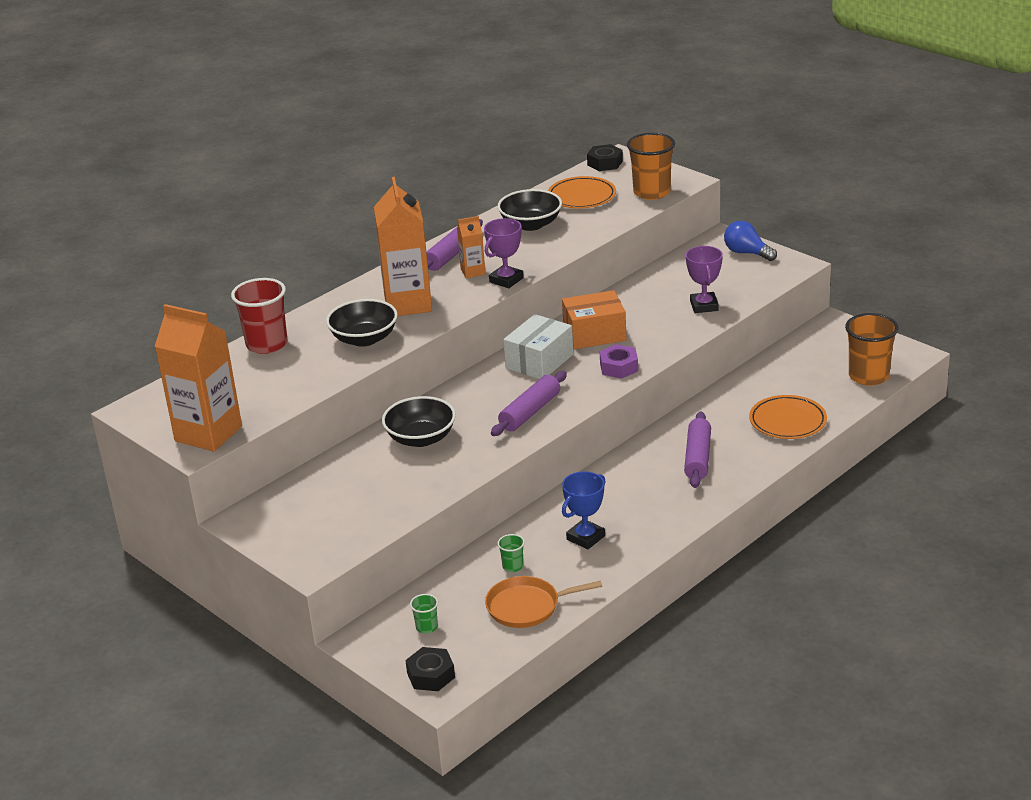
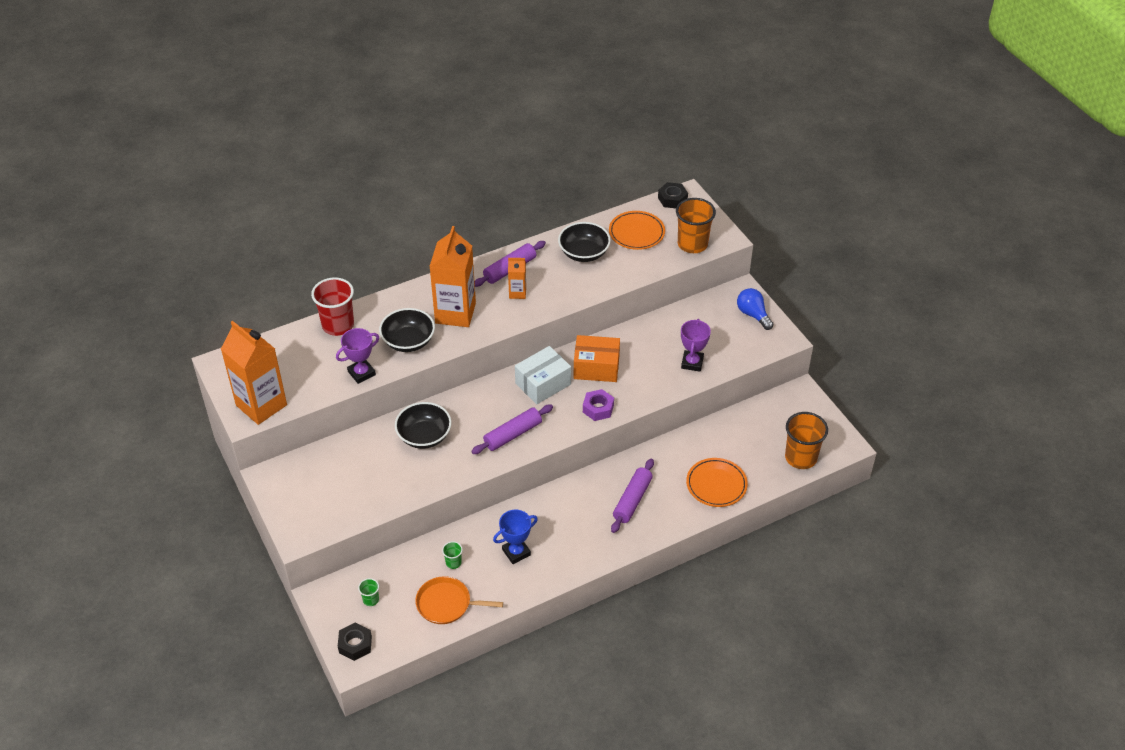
camera: 15 degrees right, 15 degrees up
(506, 280) = (538, 310): purple trophy -> purple trophy (361, 373)

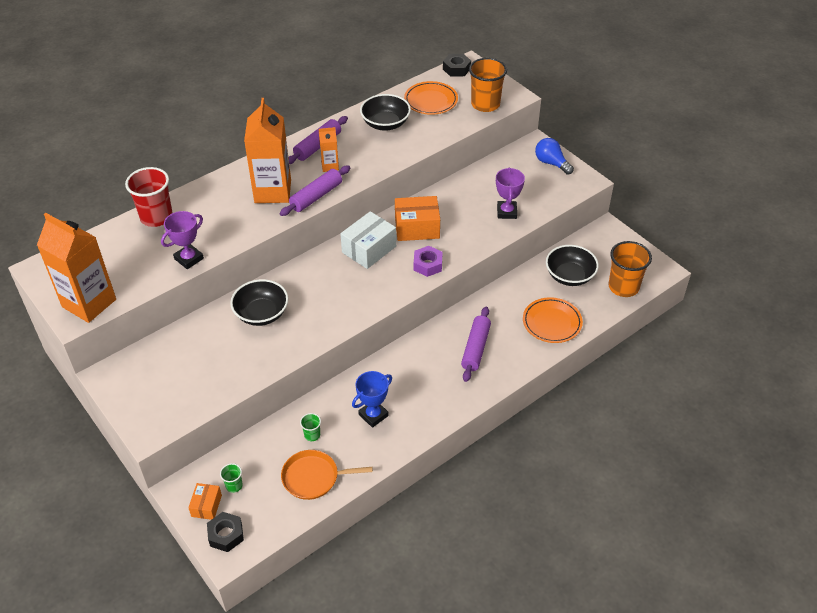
camera: 10 degrees left, 0 degrees up
(342, 615) = (206, 506): none -> orange box
(408, 341) = (231, 223): black bowl -> black bowl (569, 276)
(512, 434) = (350, 300): purple rolling pin -> purple rolling pin (316, 196)

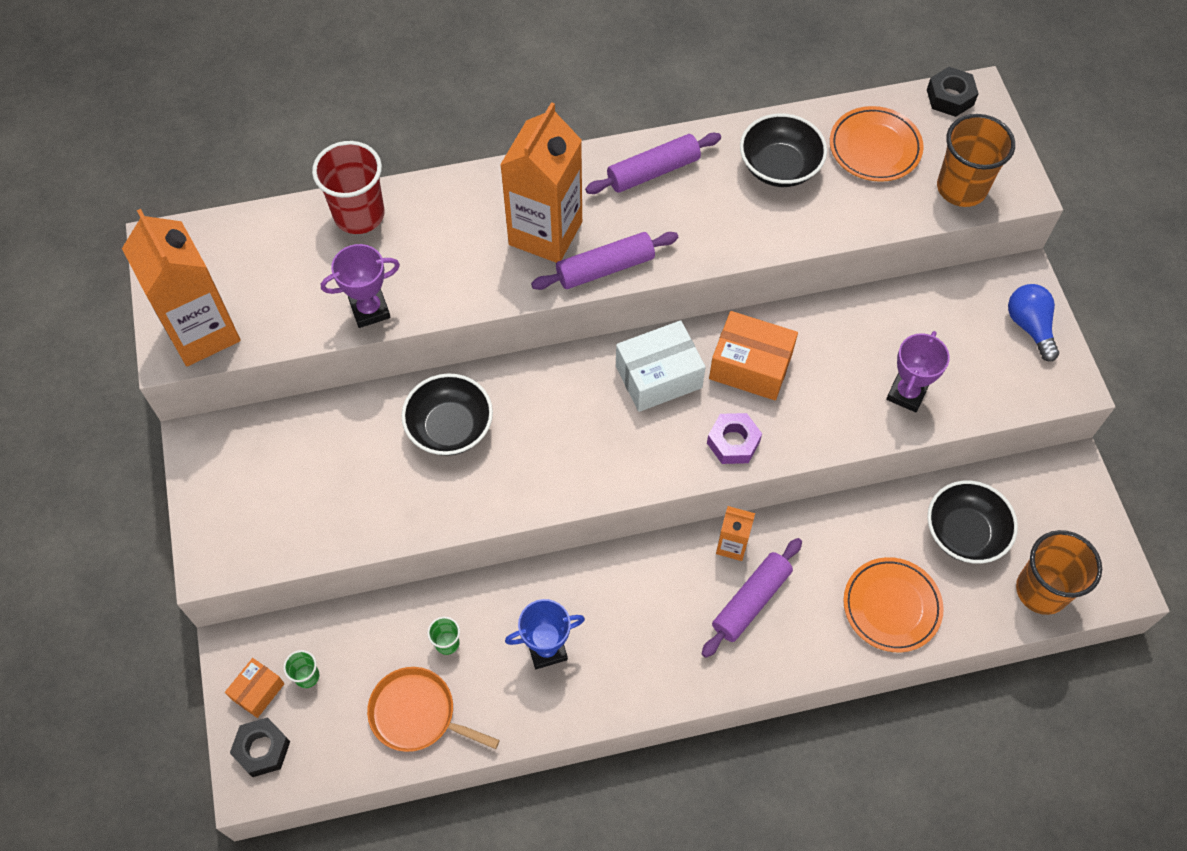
camera: 25 degrees right, 15 degrees up
(330, 166) = (653, 217): orange carton -> orange carton (732, 545)

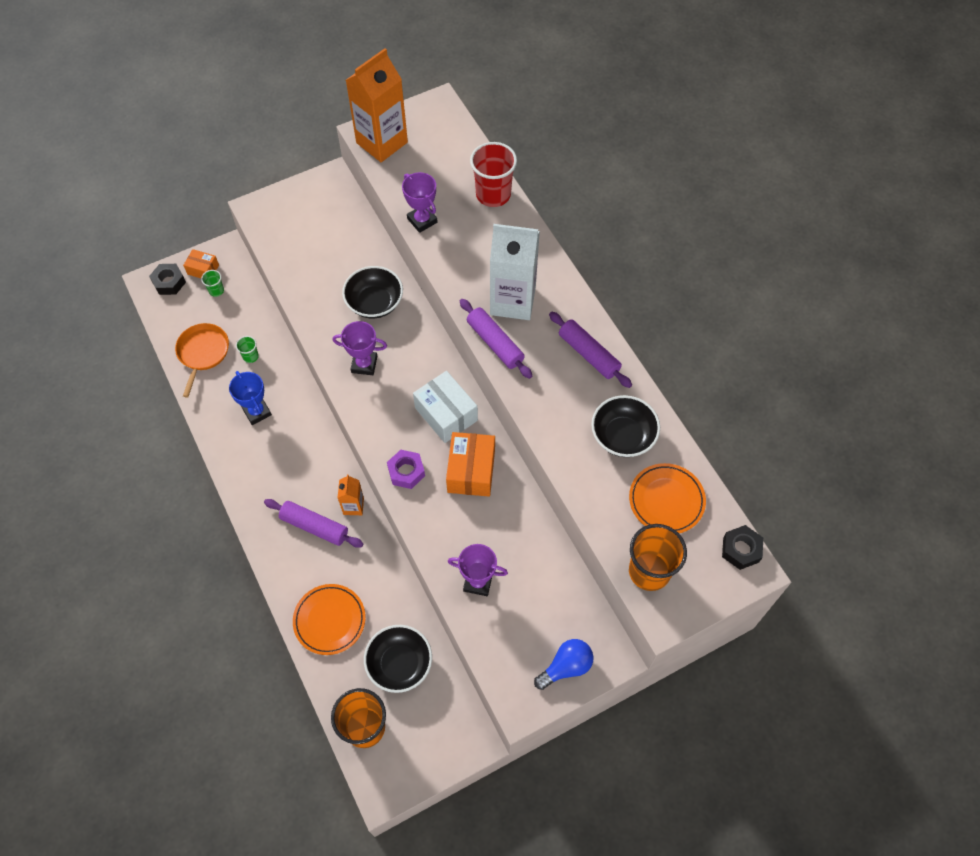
camera: 75 degrees right, 0 degrees up
(545, 233) = (513, 301): orange carton -> white carton
(550, 461) = (364, 364): none -> purple trophy

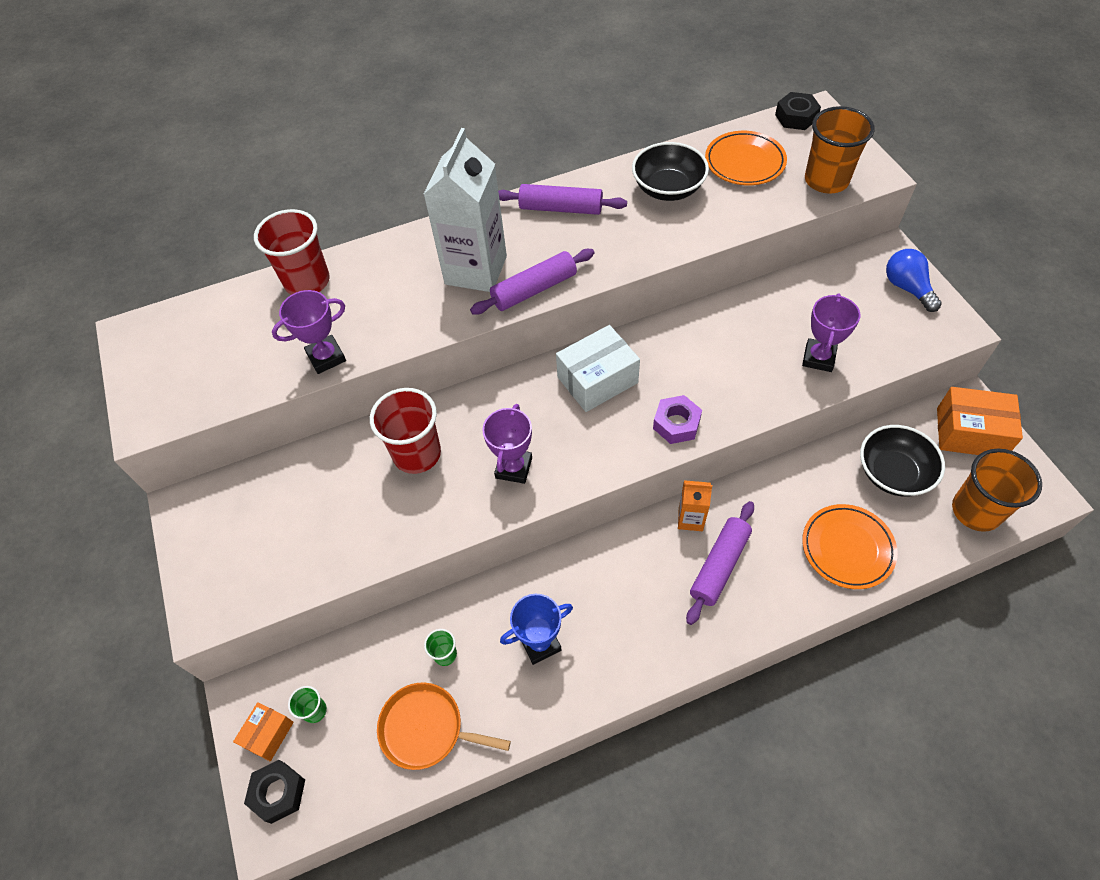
camera: 80 degrees left, 5 degrees down
(374, 302) = (417, 454): black bowl -> red cup
(382, 142) = (171, 401): orange carton -> none
(471, 471) = (676, 358): orange box -> orange box (970, 433)
(588, 354) = (561, 208): purple rolling pin -> purple rolling pin turned 45 degrees clockwise

